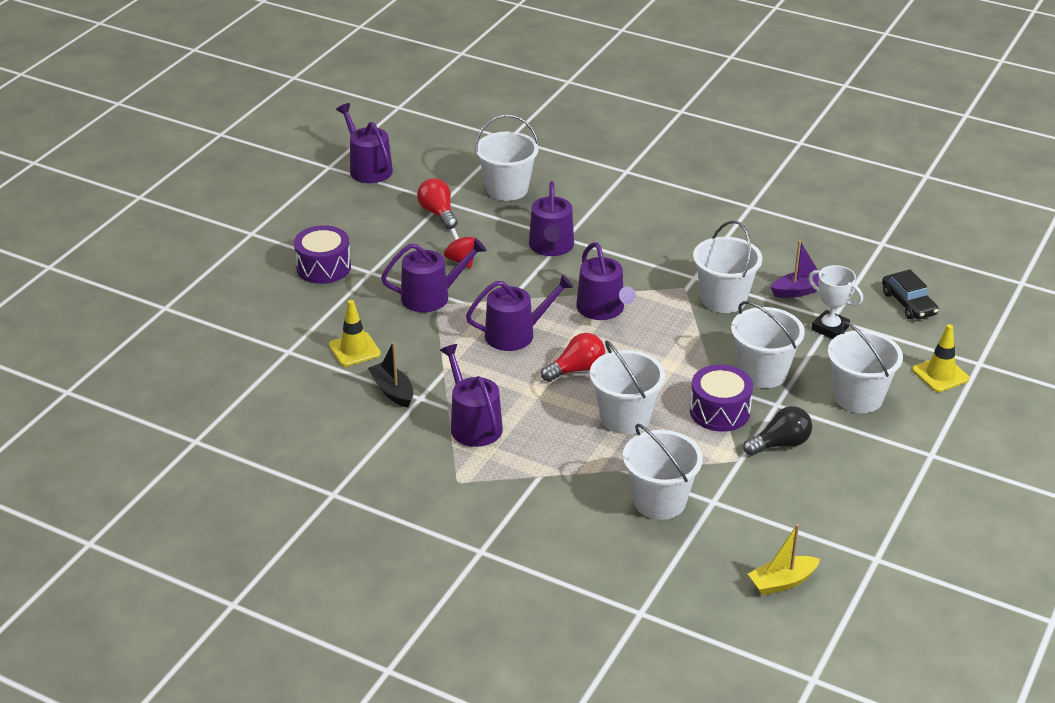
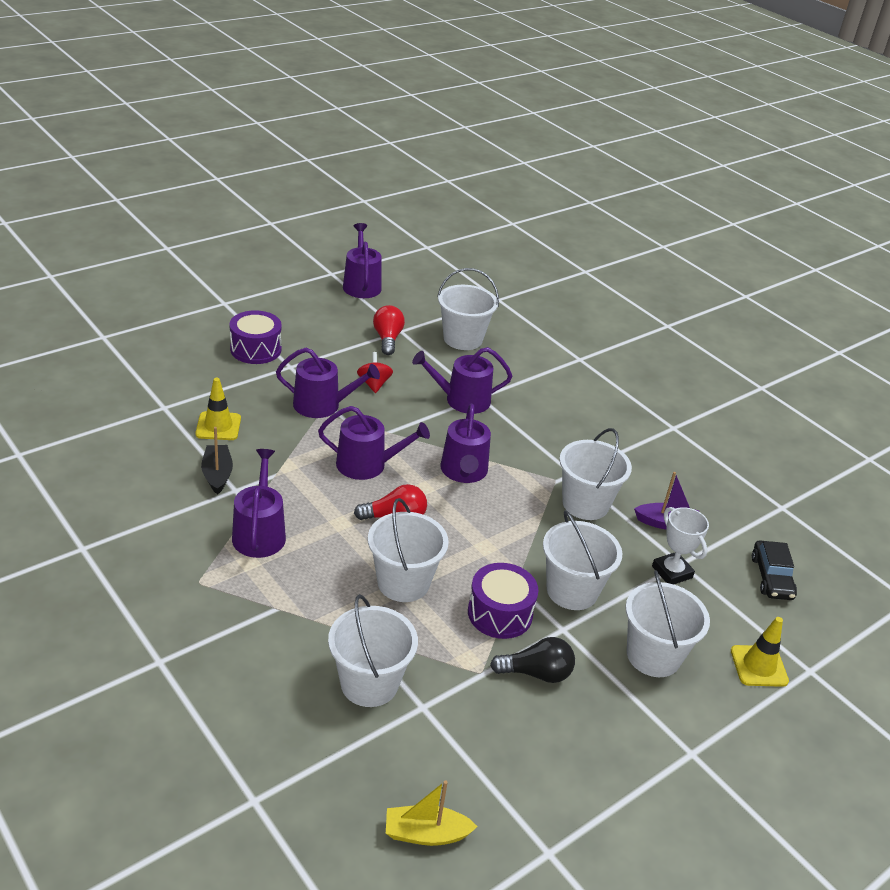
camera: 20 degrees right, 0 degrees up
(551, 247) = (461, 400): purple watering can -> purple watering can turned 60 degrees clockwise

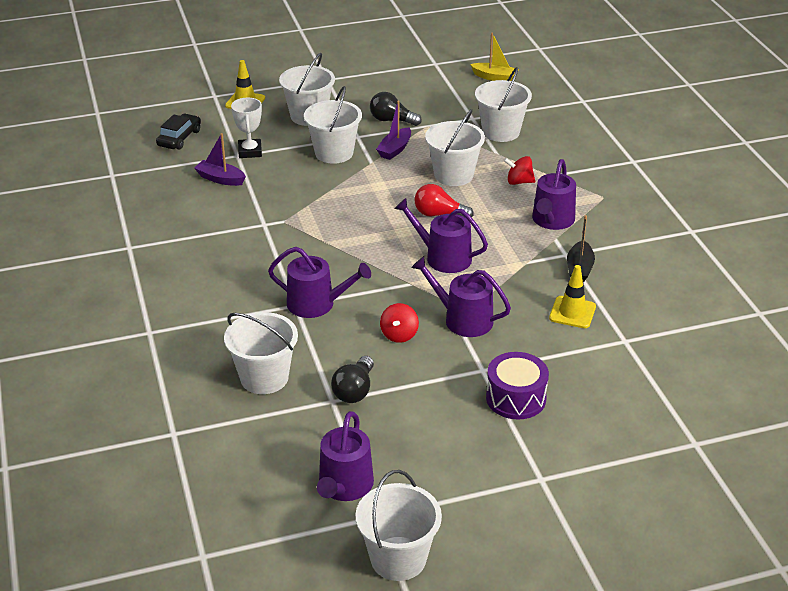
camera: 155 degrees left, 0 degrees up
(315, 587) = (519, 182): none -> red spinning top
(387, 339) = (354, 391): red light bulb -> black light bulb
(464, 472) = (360, 239): purple watering can -> none
(500, 613) = (395, 149): purple drum -> purple boat
(585, 504) = (274, 201): white bucket -> white bucket (398, 558)

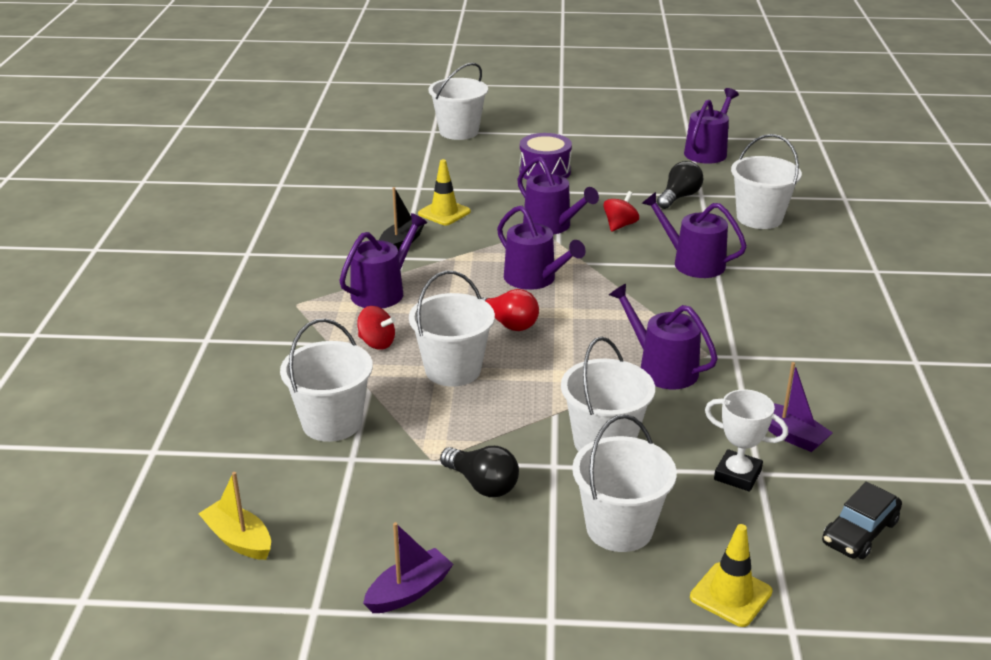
camera: 160 degrees left, 5 degrees down
(250, 151) = (737, 475): white trophy -> white trophy turned 75 degrees counterclockwise
(313, 204) = (662, 368): none -> purple watering can
(395, 149) = (509, 427): purple boat -> purple boat (409, 591)
(398, 558) = (682, 120): white bucket -> white bucket (459, 131)

